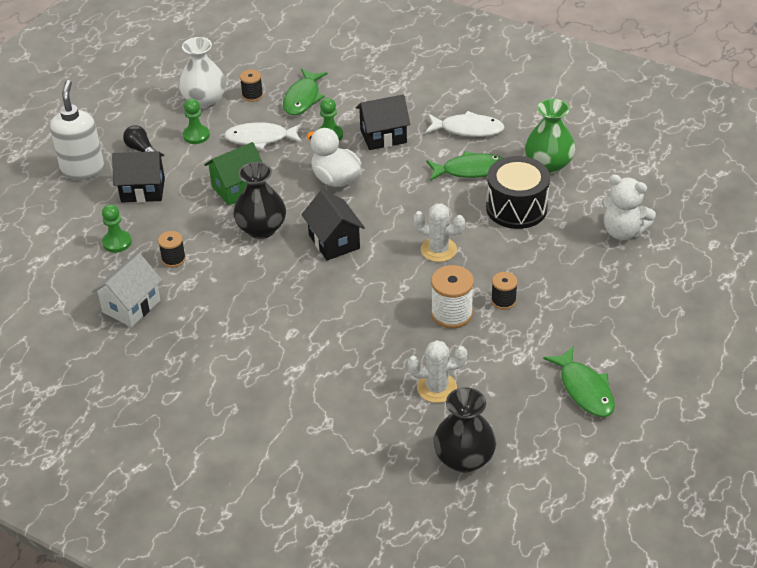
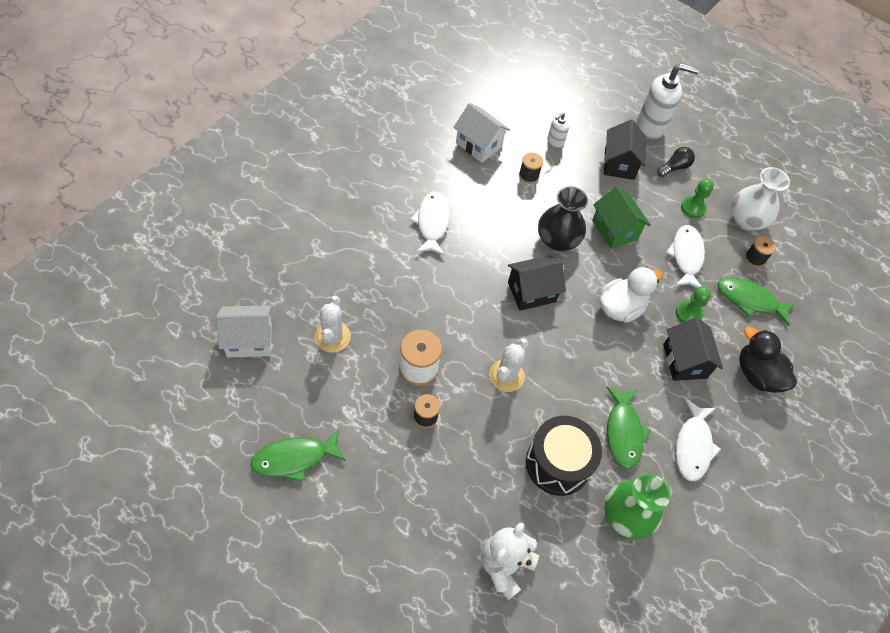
camera: 90 degrees right, 15 degrees up
(117, 242) = (555, 142): green pawn -> white soap dispenser
(260, 330) = (432, 223): none -> white fish
(383, 94) = (757, 374): none -> black duck
(464, 459) = (249, 340): black vase -> white house

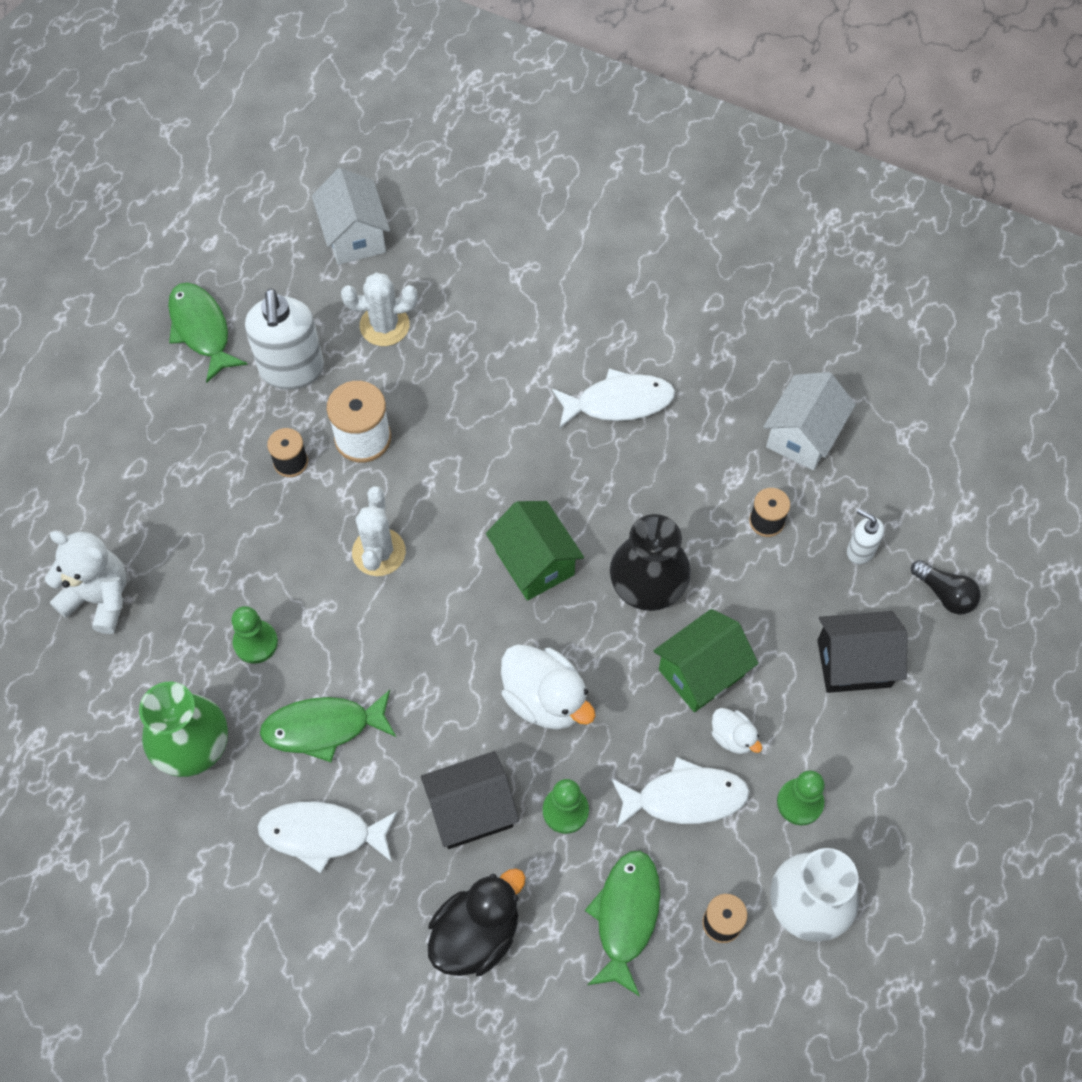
camera: 85 degrees right, 5 degrees up
(506, 376) = (379, 552): white cactus -> white cactus turned 75 degrees clockwise
(531, 292) = (534, 563): black house -> green house
(558, 463) = (255, 642): black drum -> green pawn
(651, 127) = (969, 710): white soap dispenser -> white soap dispenser (292, 370)
(654, 226) = (732, 737): none -> white duck
(674, 167) = (885, 762): black light bulb -> black light bulb (945, 594)

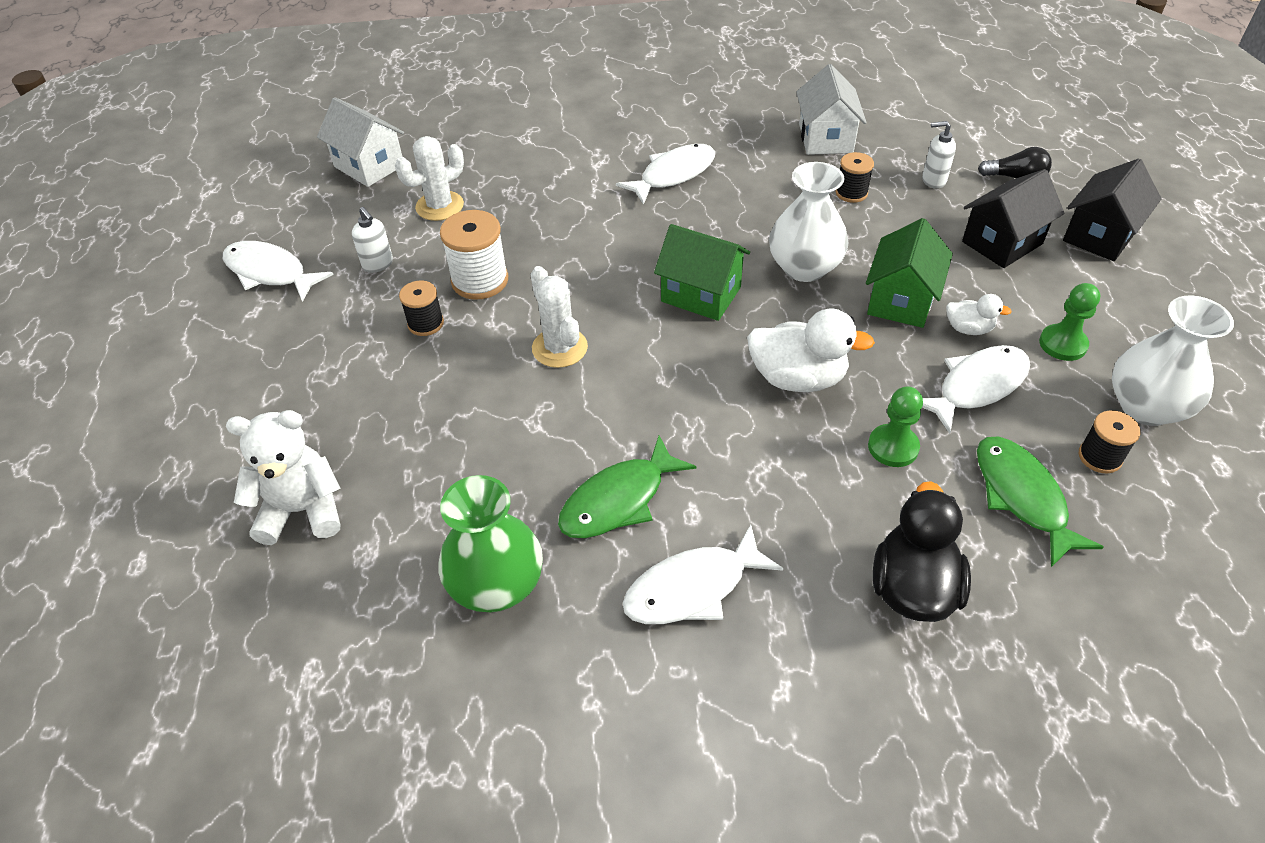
camera: 30 degrees left, 15 degrees down
(202, 330) = (270, 273): green fish -> white fish
(255, 642) = (496, 467): green pawn -> none
(292, 370) = (378, 264): white soap dispenser -> white soap dispenser, size x0.49
(471, 811) = (813, 491): black house -> black house (1100, 236)
(647, 585) = (804, 267): black vase -> white vase

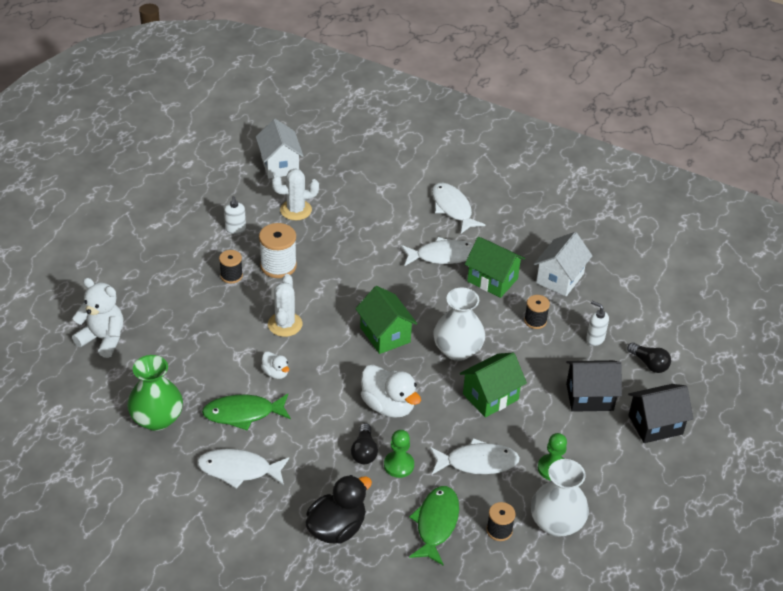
camera: 30 degrees right, 5 degrees down
(270, 273) = (179, 206): white fish -> white fish (453, 208)
(757, 173) = (492, 280): none -> green house
(832, 455) = (364, 452): none -> black light bulb
(968, 329) = (509, 432): white duck -> white duck (275, 373)

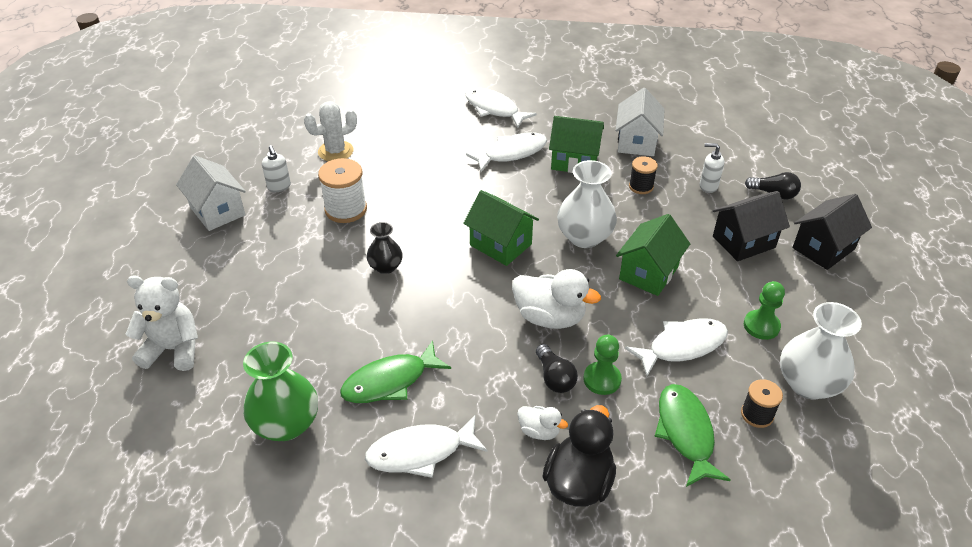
camera: 20 degrees left, 0 degrees up
(231, 276) = (298, 234): black spool -> none
(275, 373) = (403, 322): white duck -> white duck (539, 431)
(279, 165) = (296, 115): white house -> white house (217, 211)
(285, 324) = (385, 267): white cactus -> black vase

